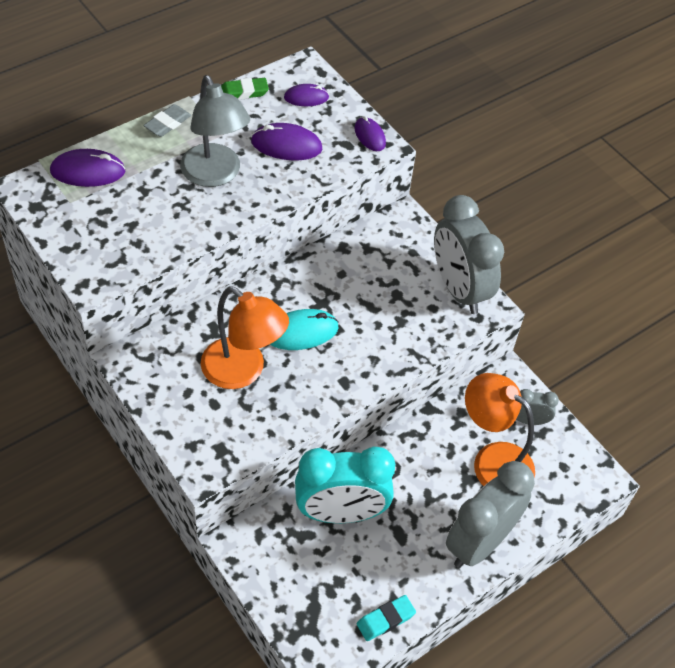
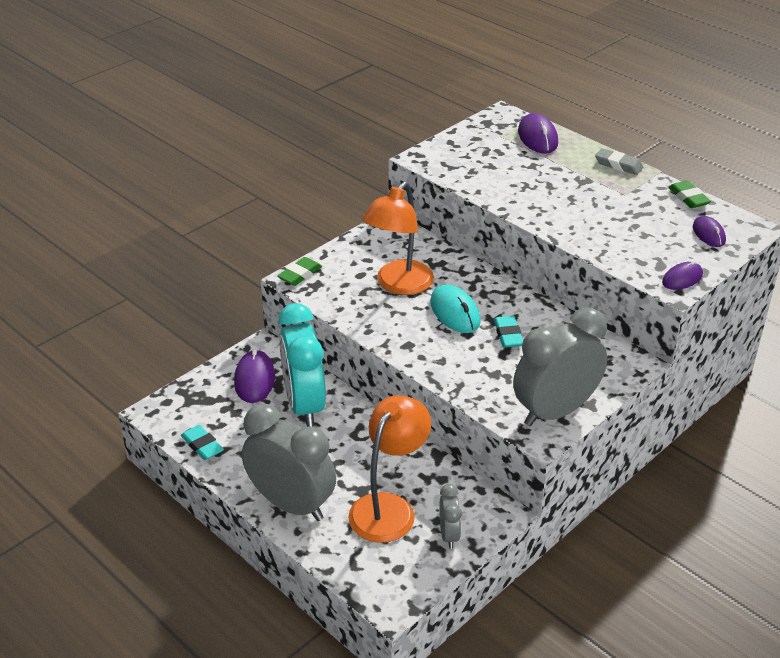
camera: 85 degrees right, 15 degrees down
(198, 463) = (300, 274): none -> green eraser
(215, 175) = (571, 197): grey lamp -> none
(286, 145) = (634, 230): purple mouse -> purple mouse (254, 379)
(346, 297) = (508, 335): none -> turquoise eraser

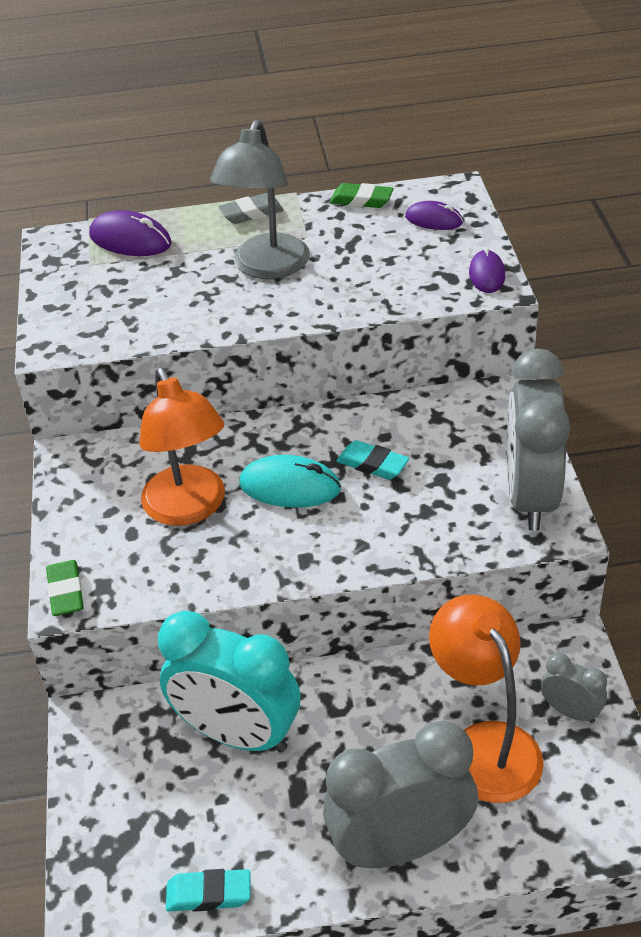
camera: 50 degrees left, 5 degrees up
(254, 379) = (139, 763): purple mouse -> none
(576, 194) = (266, 267): none -> grey lamp

